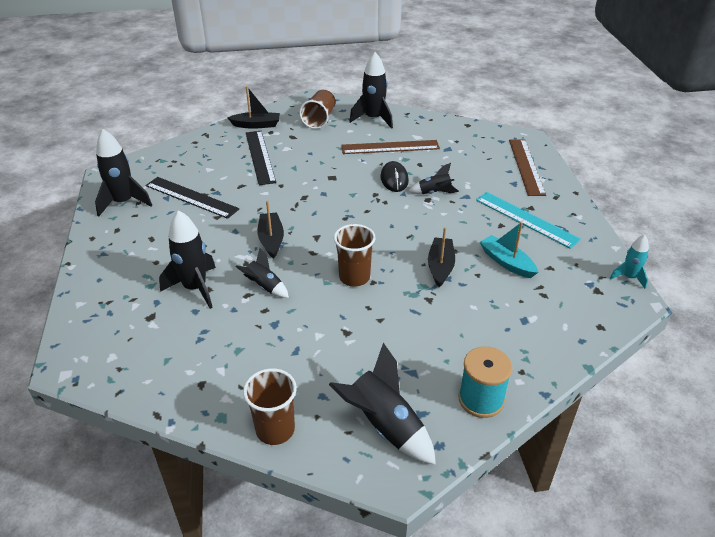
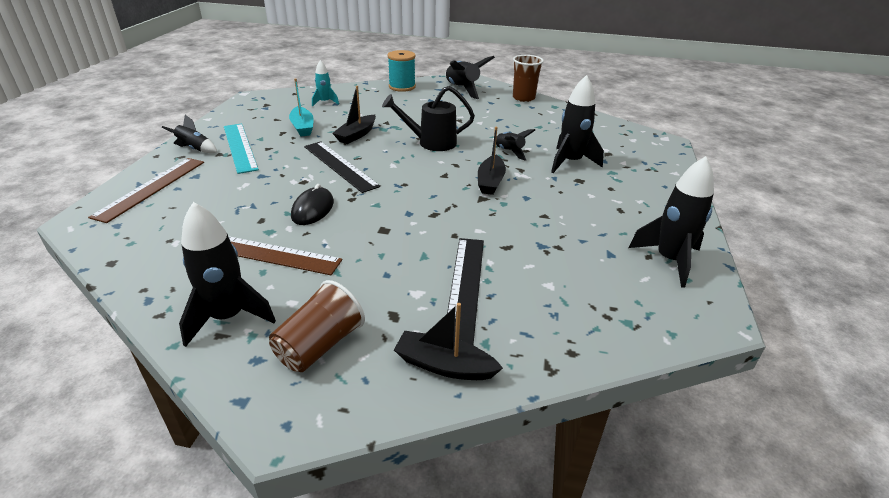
camera: 160 degrees left, 5 degrees down
(191, 197) = (576, 246): black ruler -> black ruler (340, 166)
(354, 277) = (431, 143): brown cup -> black watering can
(434, 193) = (288, 185): black rocket -> black rocket (194, 149)
(629, 277) = (233, 105): turquoise rocket -> turquoise rocket (325, 102)

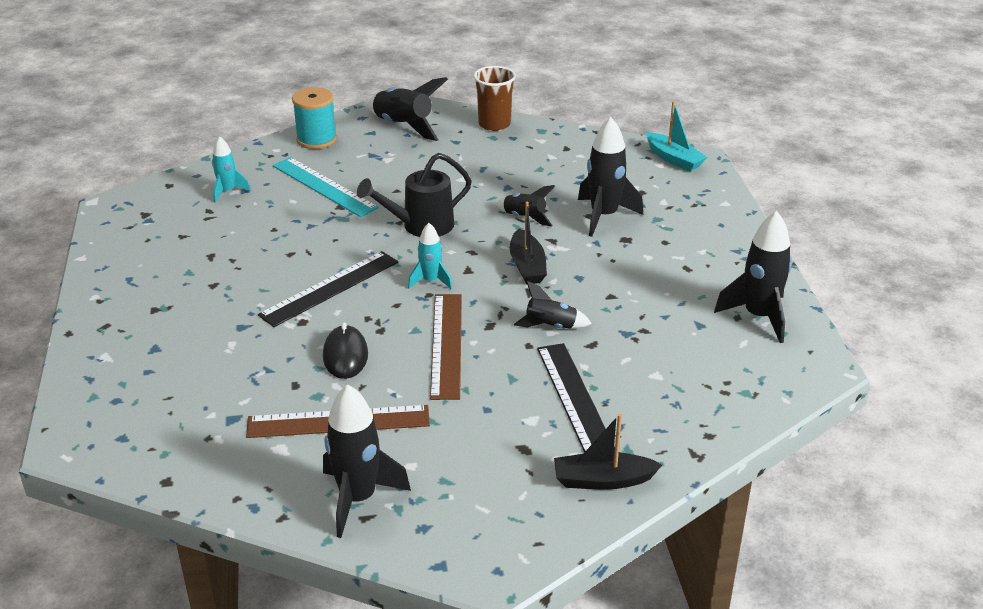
camera: 20 degrees left, 0 degrees up
(151, 188) = (113, 380): brown ruler -> brown ruler (446, 345)
(194, 149) = (113, 310): black rocket -> black rocket (550, 326)
(239, 147) = (173, 292): turquoise ruler -> turquoise ruler (324, 186)
(302, 127) = (232, 241): turquoise boat -> turquoise boat (674, 159)
(319, 345) = (473, 497): brown cup -> none
(340, 166) = (330, 288): black ruler -> black ruler turned 75 degrees counterclockwise
(356, 135) = (315, 236): black boat -> none
(412, 176) = (430, 281): none -> turquoise rocket

